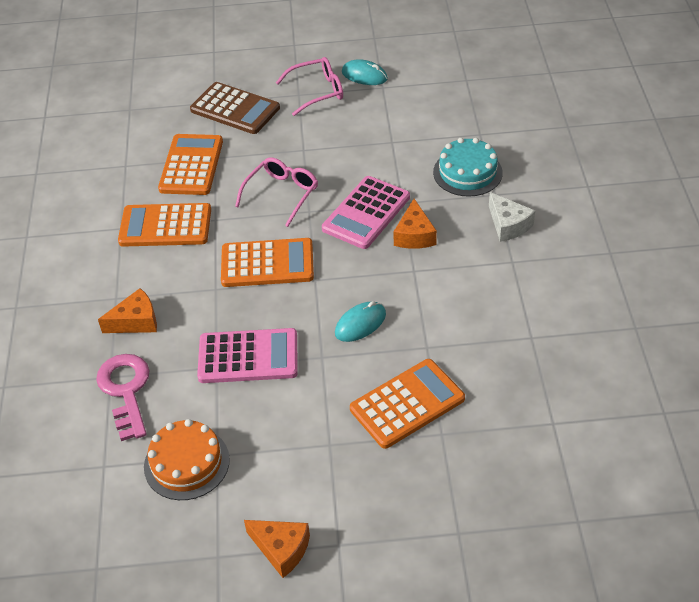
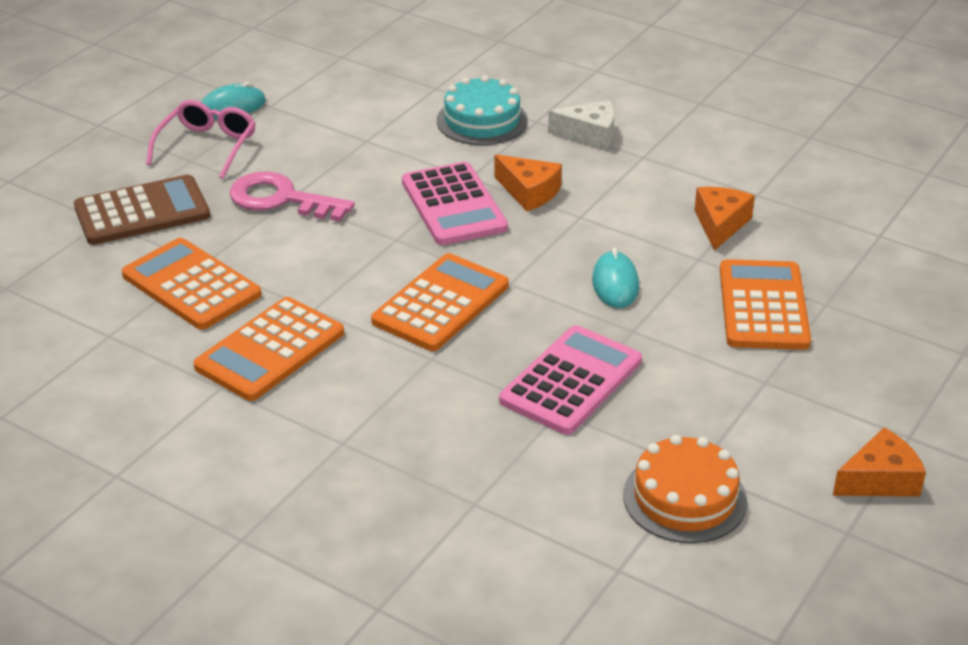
camera: 55 degrees left, 10 degrees down
(126, 390) = (513, 499): pink key -> pink key (280, 199)
(136, 321) = (405, 443): orange cheese -> orange cheese (720, 224)
(282, 194) = (341, 244): pink glasses -> none

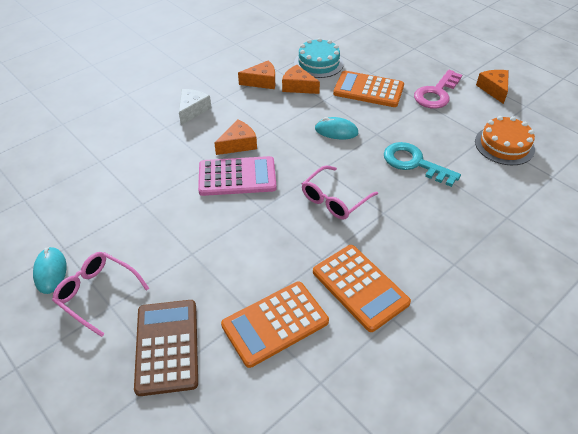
camera: 75 degrees left, 10 degrees up
(280, 199) = (190, 259): pink key -> pink key (436, 93)
(441, 304) = (334, 200): orange calculator -> pink glasses
(482, 120) = (151, 148): turquoise cake -> turquoise cake (318, 63)
(571, 381) = (414, 163): pink calculator -> turquoise key
(710, 184) = (262, 81): none -> orange cheese

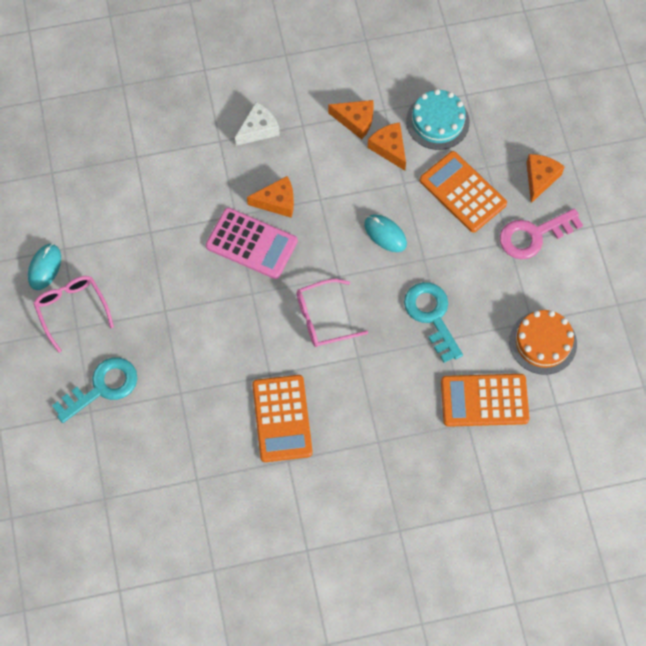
camera: 30 degrees right, 20 degrees up
(167, 346) = (102, 387): brown calculator -> turquoise key
(275, 323) = (193, 413): orange calculator -> orange calculator (484, 400)
(494, 89) = (603, 262): orange cheese -> orange cheese (540, 178)

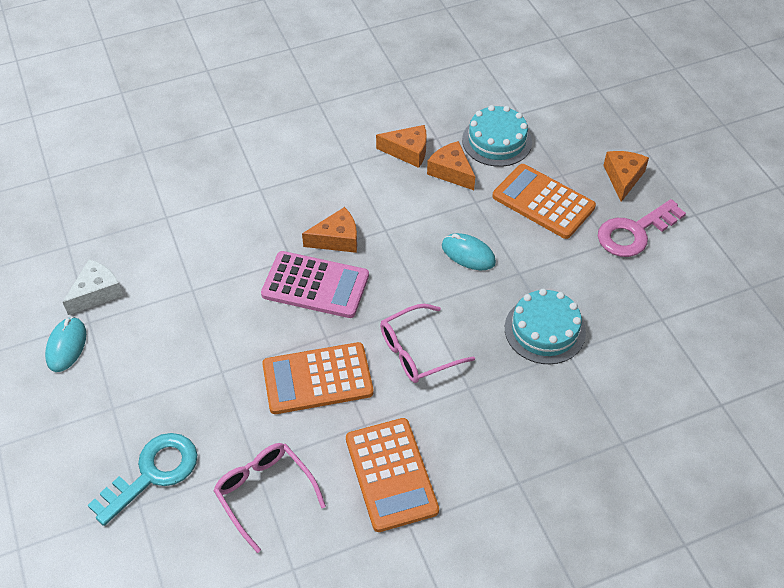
camera: 10 degrees left, 15 degrees down
(72, 310) = (104, 388): pink glasses -> pink glasses (264, 493)
(258, 129) = (302, 173): white cheese -> white cheese (96, 293)
(431, 316) = (544, 330): turquoise key -> turquoise cake
(484, 400) = (635, 413): orange calculator -> orange calculator (317, 379)
(543, 342) = (682, 339): orange cake -> none

